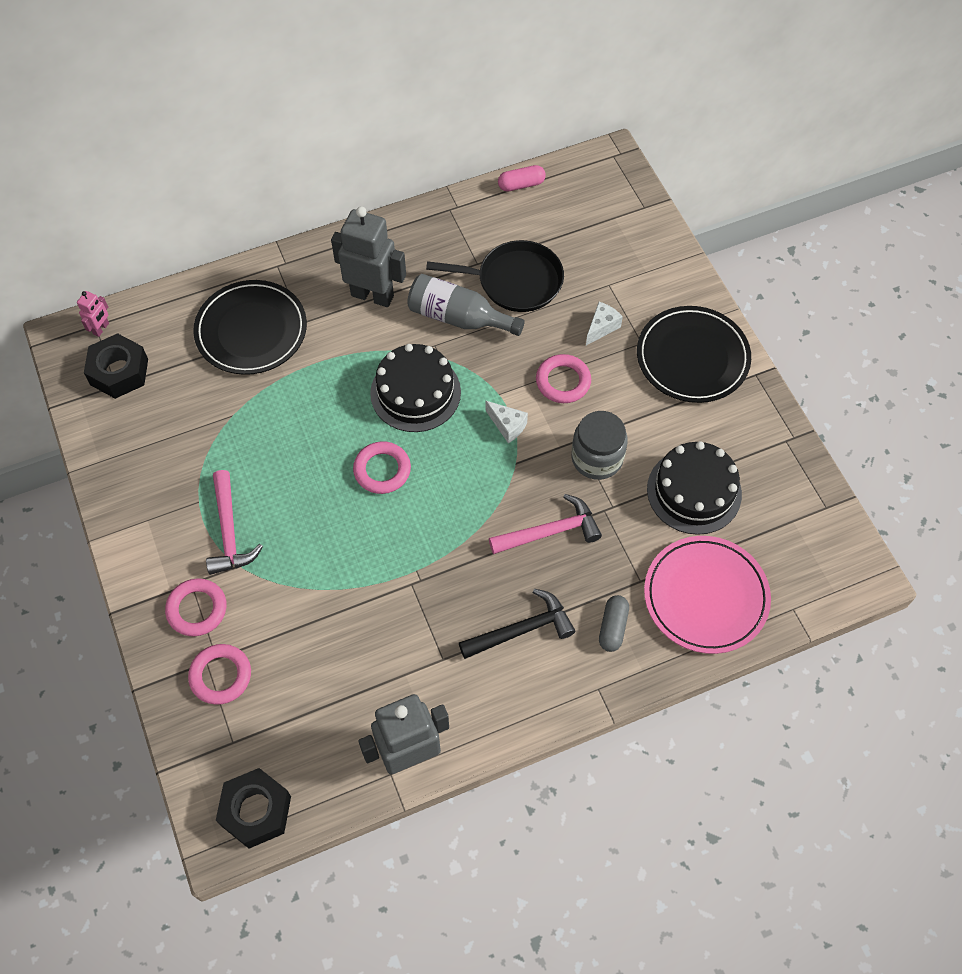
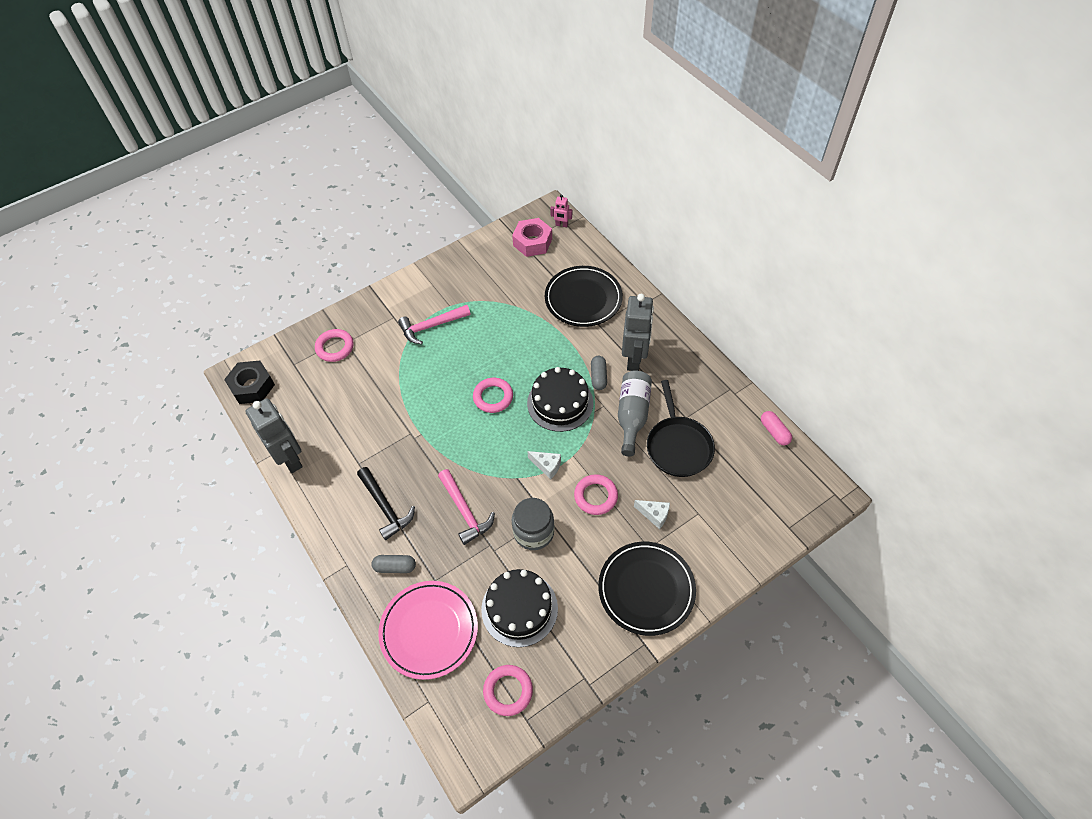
camera: 80 degrees right, 5 degrees down
(119, 372) = (532, 242): black nut -> pink nut
(197, 609) = (376, 324): pink ring -> pink ring (508, 691)
(388, 341) = (598, 377): none -> grey capsule
(507, 426) = (547, 466): white cheese -> white cheese turned 90 degrees counterclockwise

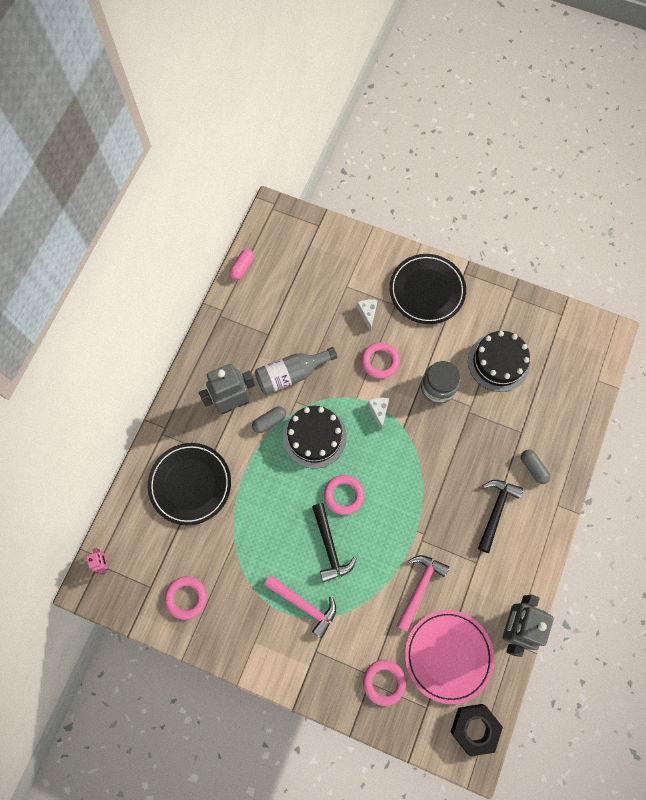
camera: 125 degrees left, 15 degrees up
(429, 630) = (556, 411): pink plate -> pink plate (448, 656)
(459, 365) = (330, 547): none -> black hammer
(465, 511) = (456, 447): pink hammer -> pink hammer (420, 587)
(508, 691) = (554, 336): pink ring -> pink ring (186, 597)
(532, 242) = (143, 577): pink nut -> none
(678, 446) = (298, 327): black pan -> none

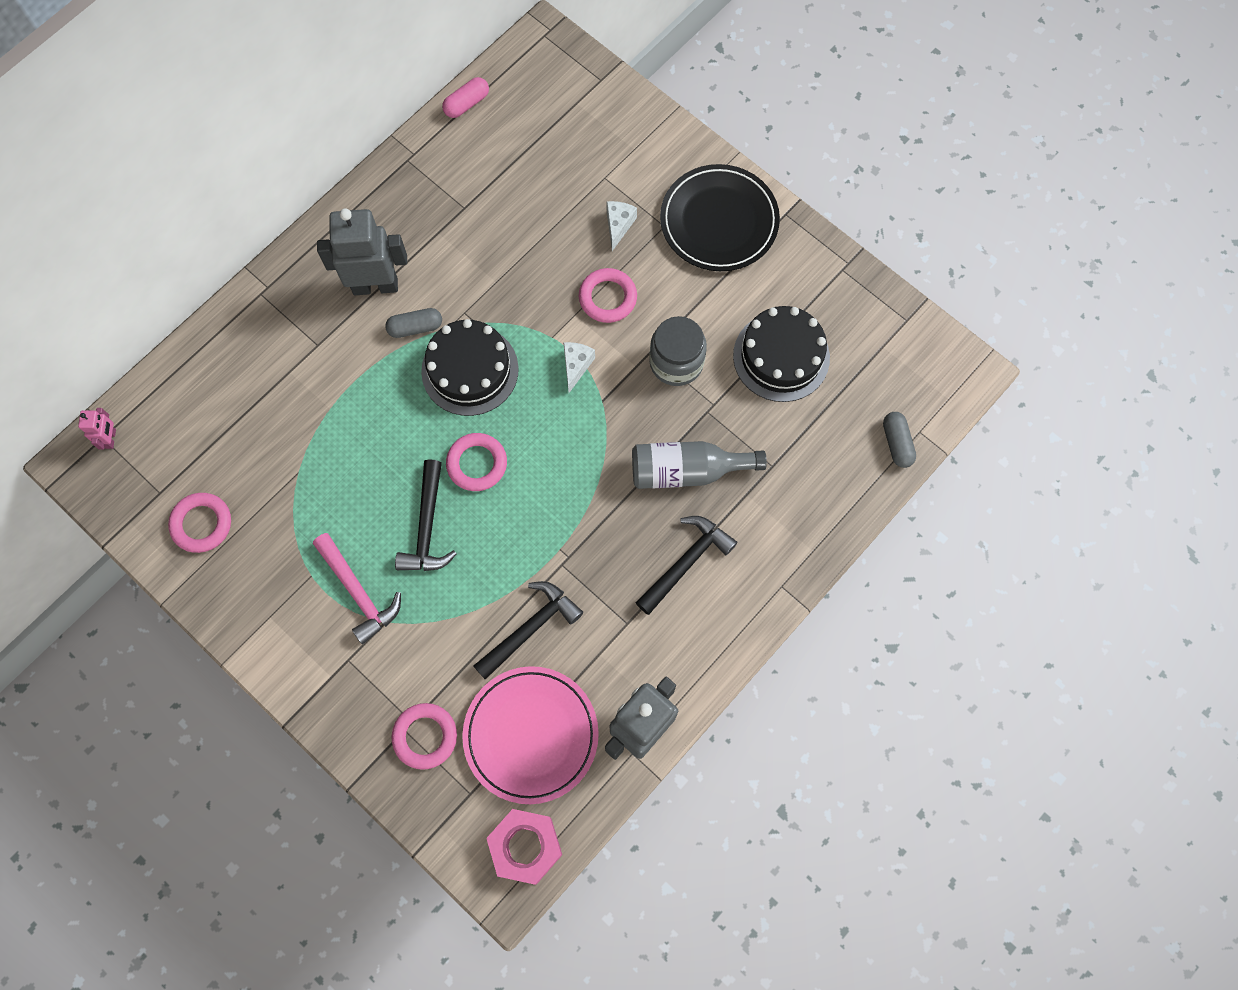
camera: 20 degrees right, 0 degrees up
(190, 484) = (270, 375): black plate -> none
(291, 374) = (473, 273): grey bottle -> grey bottle (687, 471)
(420, 587) = (530, 628): pink hammer -> black hammer
(474, 728) = (525, 846): black nut -> pink nut
(533, 468) = (767, 522): grey capsule -> grey capsule (897, 443)

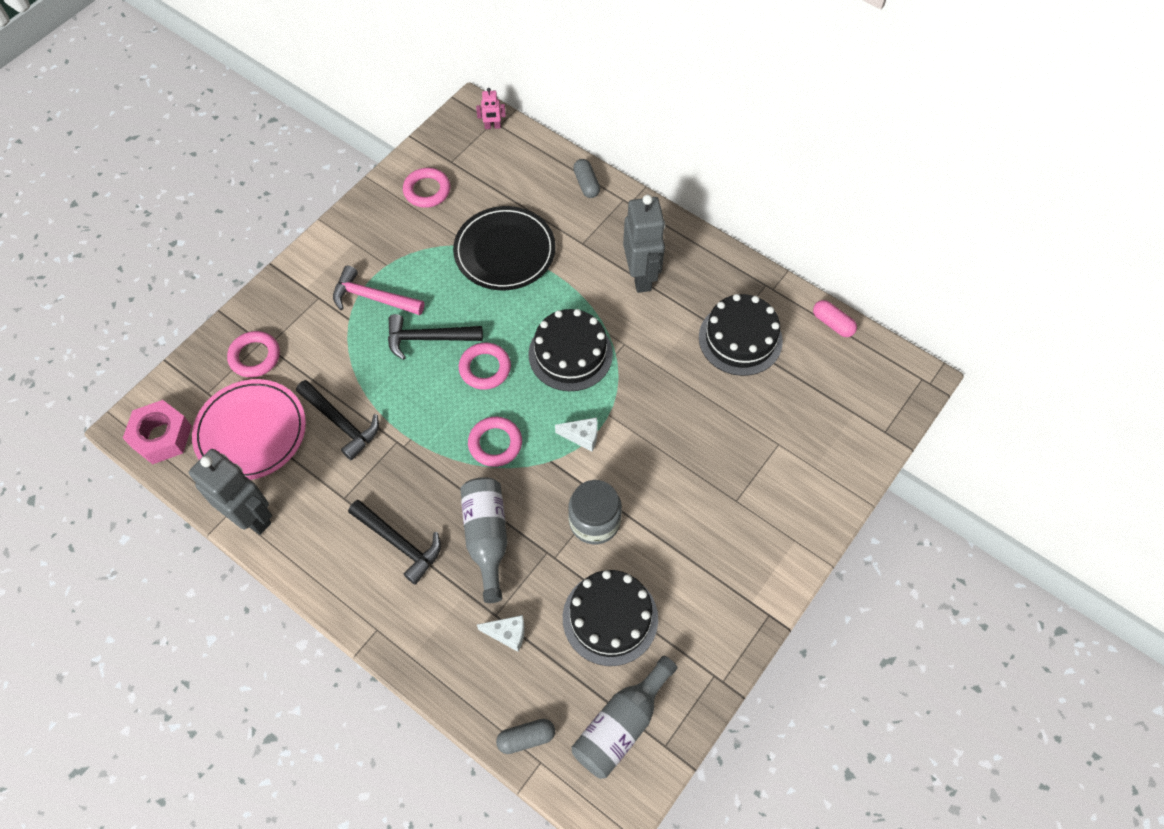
camera: 85 degrees right, 10 degrees down
(358, 592) = (372, 298): pink hammer -> pink hammer turned 60 degrees clockwise
(415, 327) = (606, 309): grey capsule -> grey capsule (586, 184)
(473, 195) = (740, 339): none -> black cake
(607, 298) = (653, 457): pink ring -> pink ring (495, 444)
(618, 226) = (729, 460): white cheese -> white cheese (507, 634)
(719, 221) = (749, 550): black plate -> black plate (504, 251)
(886, 356) = (621, 725): none -> grey bottle

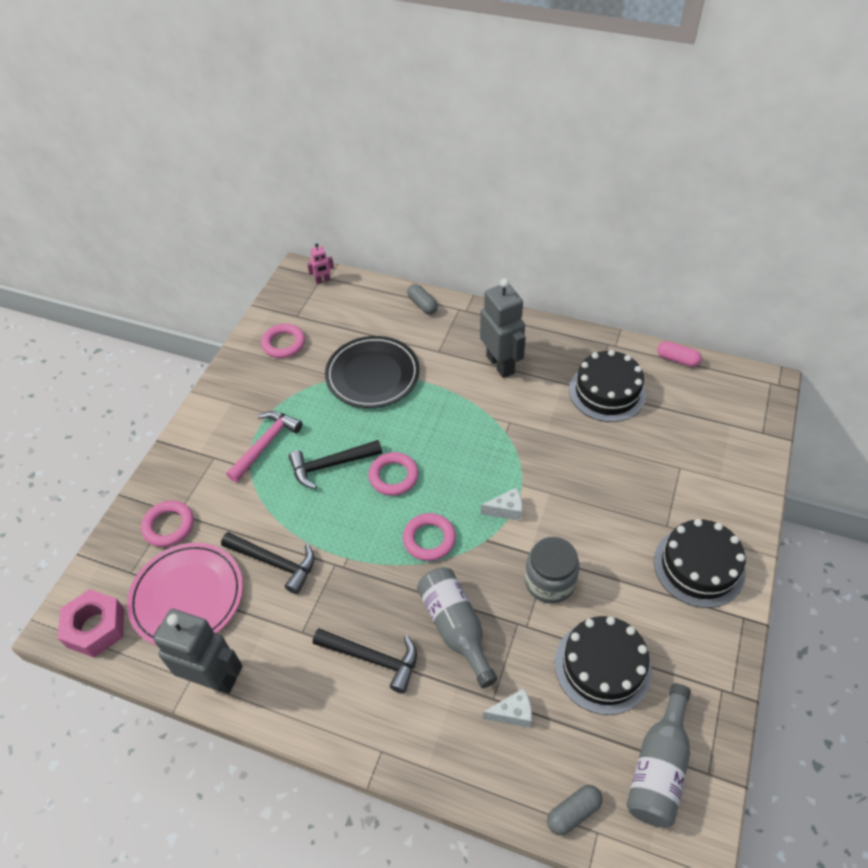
camera: 15 degrees left, 10 degrees down
(372, 298) = (266, 444): pink hammer -> pink hammer turned 120 degrees clockwise
(570, 354) = (466, 443): black cake -> black cake (699, 566)

